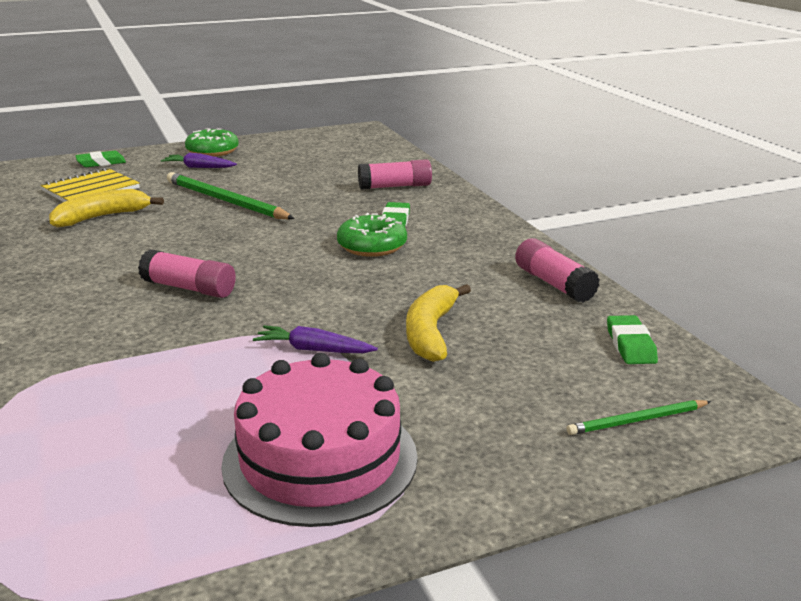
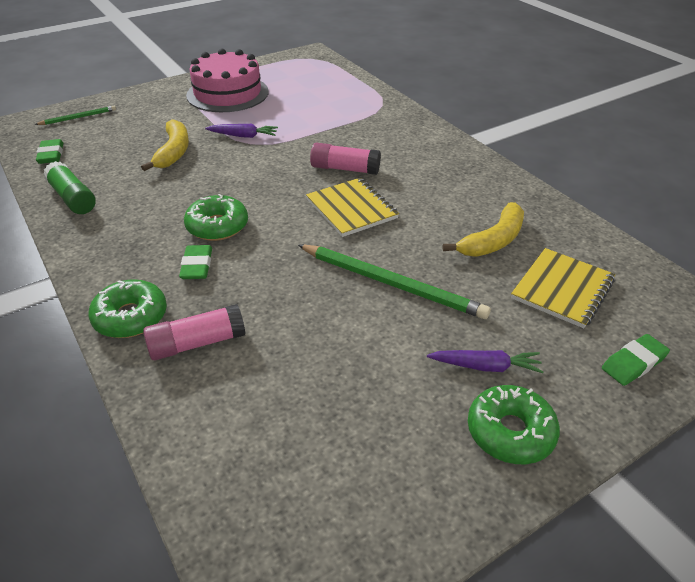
camera: 170 degrees right, 15 degrees up
(216, 249) = (351, 209): none -> yellow notebook
(449, 200) = (130, 317): none -> green donut
(554, 284) = (72, 198): pink glue stick -> green glue stick

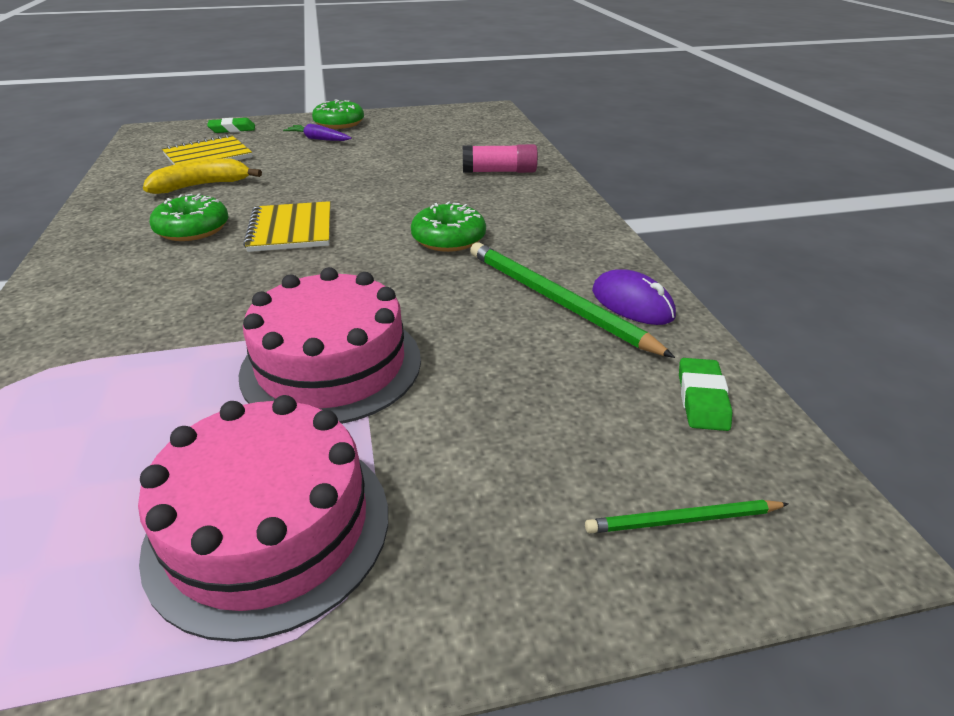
camera: 160 degrees left, 5 degrees down
(72, 198) = (632, 303): green glue stick -> purple mouse
(130, 317) = (550, 190): green donut -> green donut (192, 229)
(173, 152) = (470, 355): yellow banana -> none
(197, 266) = (484, 211): green eraser -> none
(243, 136) = (331, 365): purple carrot -> pink cake
(345, 169) = (241, 273): pink glue stick -> none
(392, 284) = (325, 176): green pencil -> green pencil (555, 300)

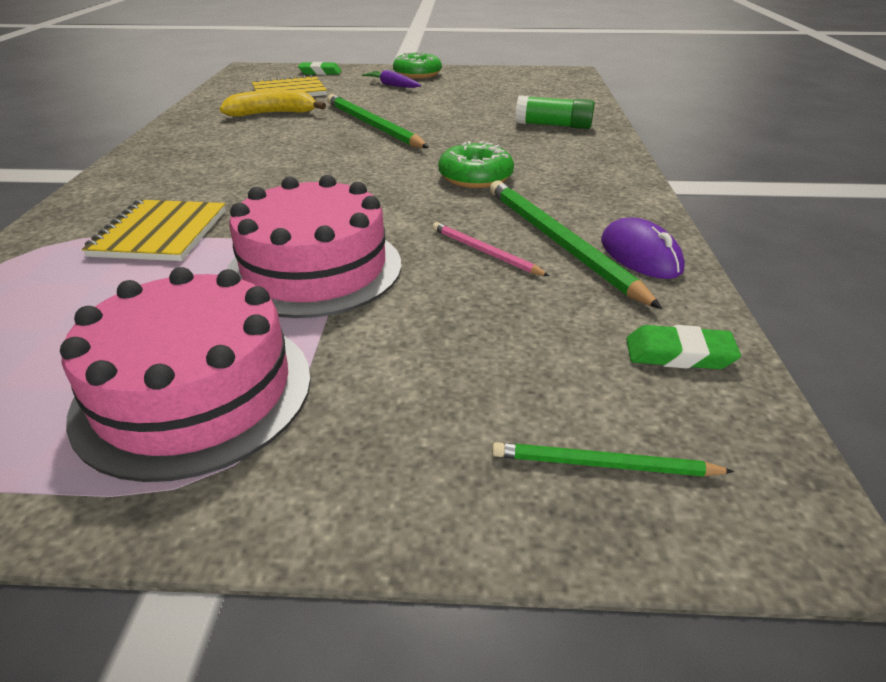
camera: 15 degrees right, 0 degrees up
(192, 229) = (248, 146): green donut -> none
(291, 229) = (332, 155): yellow notebook -> yellow notebook (160, 233)
(318, 190) = (372, 125): none -> green pencil
(492, 321) = (484, 252): none -> pink pencil
(499, 171) = (553, 125): pink glue stick -> green glue stick
(702, 399) = (679, 354): green eraser -> green eraser turned 75 degrees clockwise

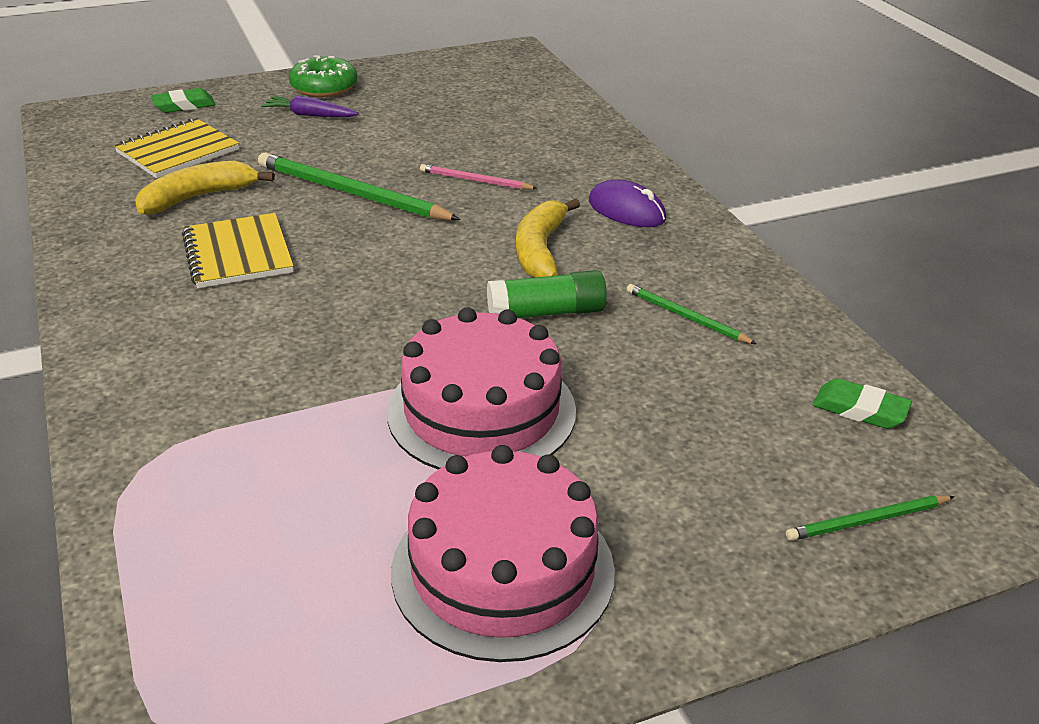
camera: 25 degrees left, 0 degrees up
(160, 233) = (264, 413): yellow notebook -> yellow notebook (238, 254)
(475, 177) = (540, 250): green donut -> yellow banana
(484, 252) = (628, 347): pink pencil -> pink pencil (475, 181)
(553, 125) = (562, 152): green glue stick -> green glue stick (546, 313)
(559, 242) = (686, 317): green pencil -> green pencil, size x0.52
(640, 255) = (766, 314): purple mouse -> purple mouse (626, 210)
(679, 354) = (860, 409): green eraser -> green eraser turned 45 degrees clockwise

